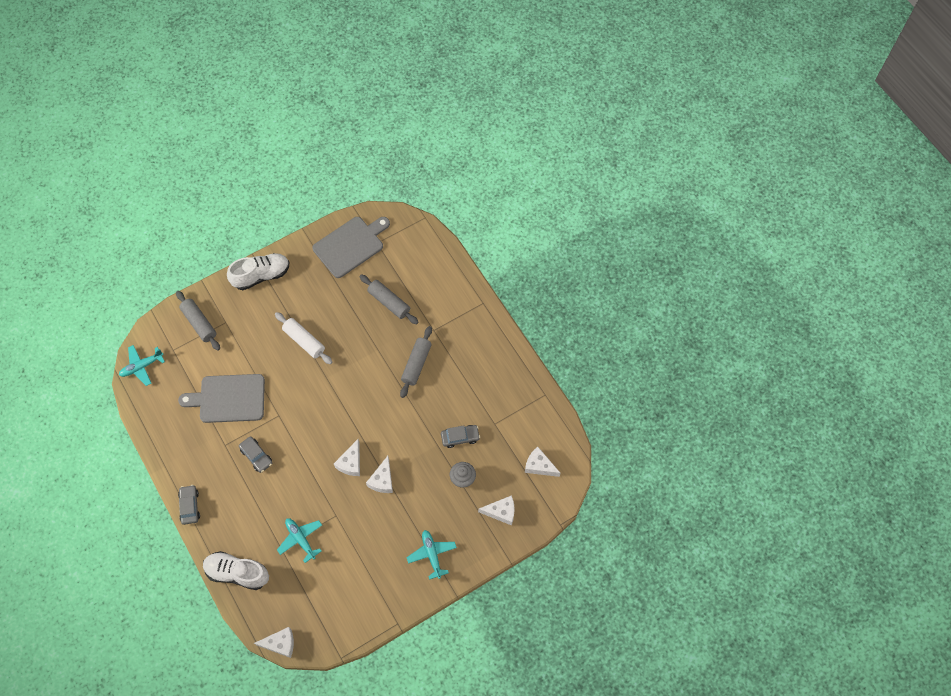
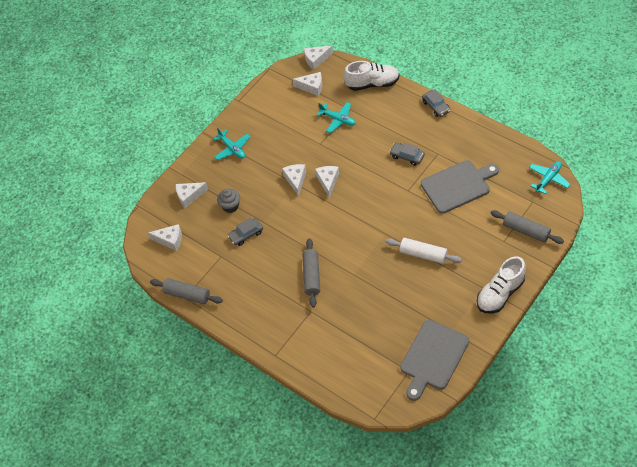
camera: 165 degrees right, 10 degrees down
(306, 602) = (312, 87): none -> white cheese
(389, 302) = (365, 319): grey rolling pin -> grey rolling pin (187, 295)

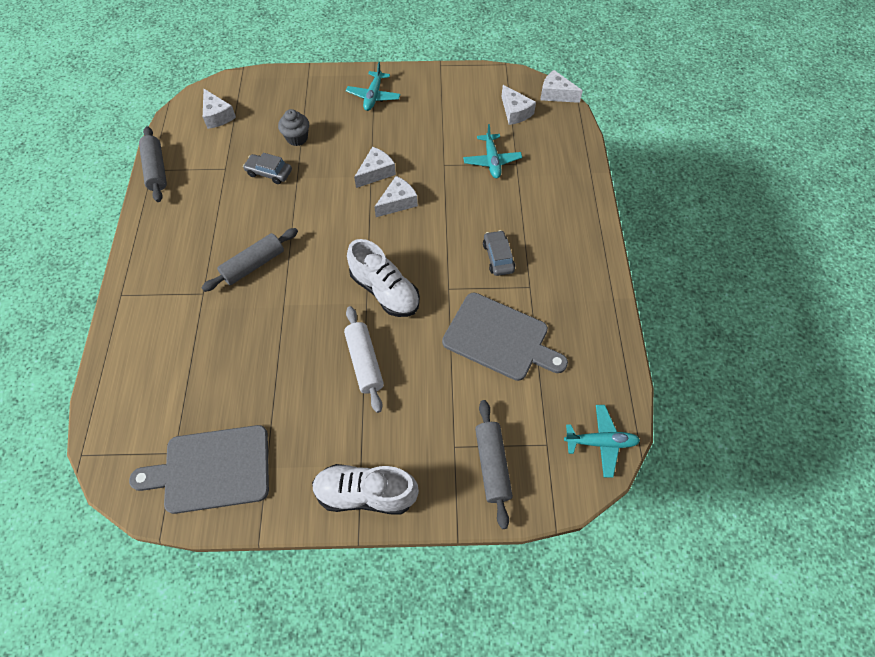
camera: 45 degrees right, 5 degrees up
(189, 196) = (285, 98): white cheese -> none
(372, 83) = (572, 162): white shoe -> white shoe (385, 291)
(436, 106) = (599, 242): grey car -> none

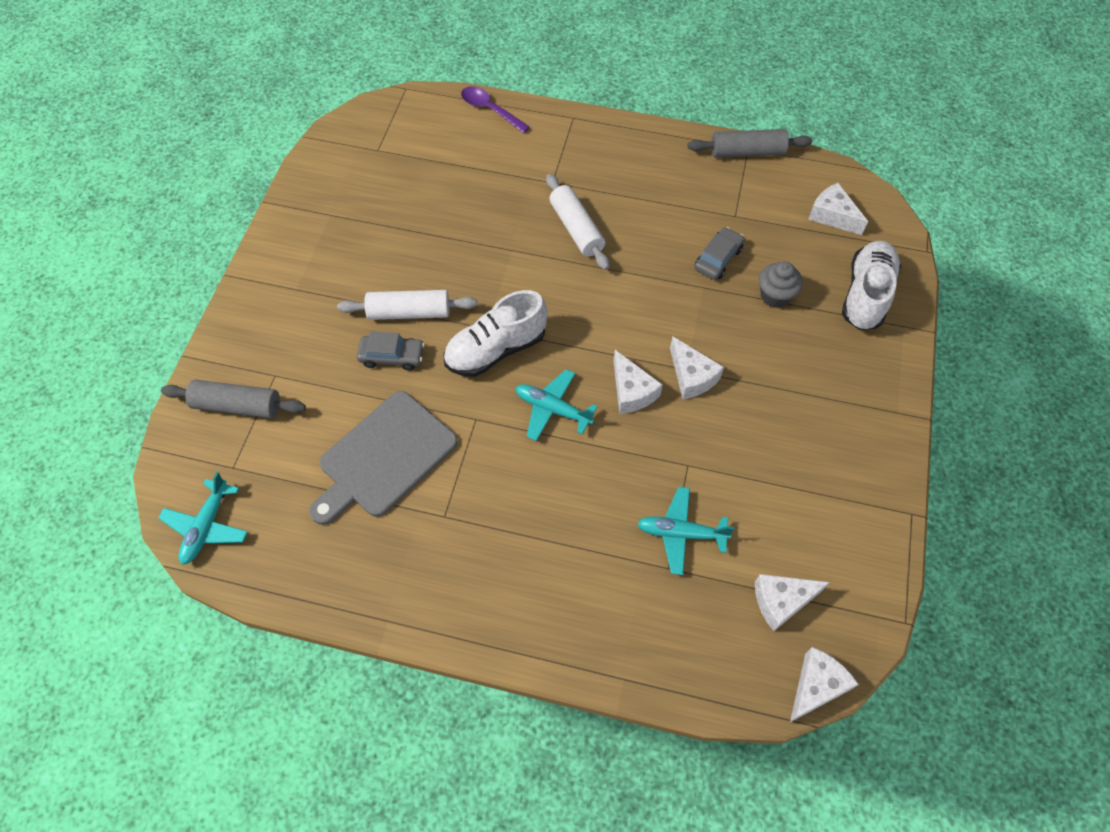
camera: 105 degrees right, 0 degrees up
(112, 366) = (490, 110): none -> purple spoon
(212, 469) = (348, 175): grey cutting board -> none
(217, 116) = (832, 216): white cheese -> white cheese turned 60 degrees clockwise
(253, 265) = (576, 229): grey rolling pin -> white rolling pin
(365, 493) = (265, 288): white shoe -> white shoe (866, 295)
(373, 96) = (847, 402): turquoise plane -> turquoise plane (553, 409)
(498, 257) = (504, 490): grey car -> grey car (392, 356)

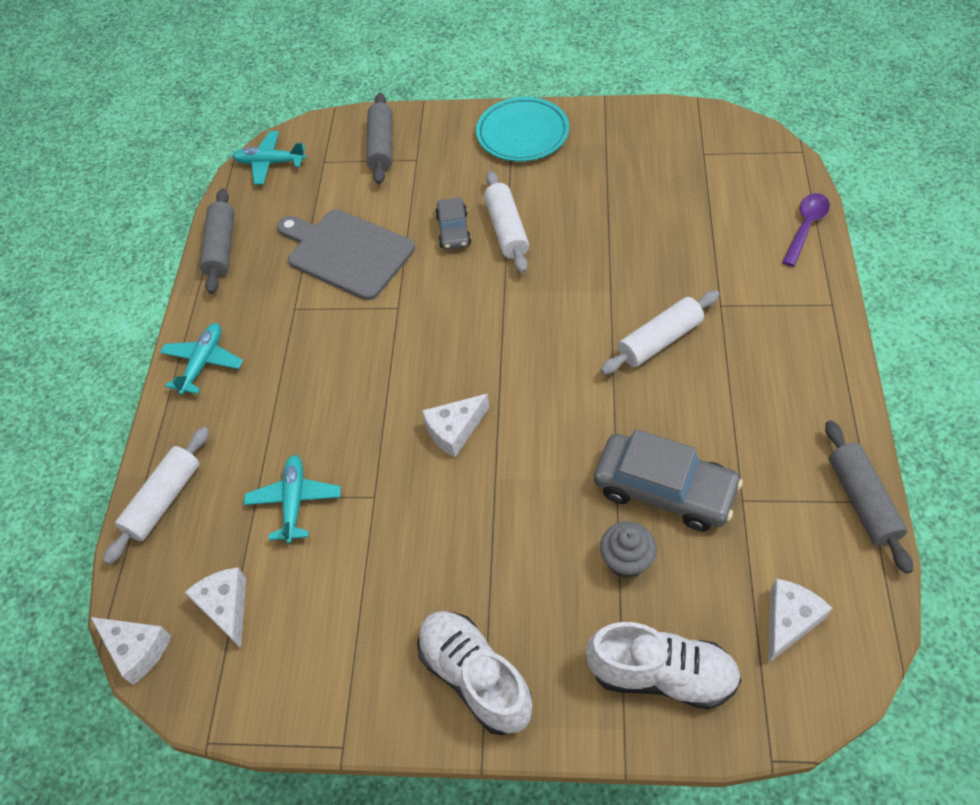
camera: 85 degrees right, 5 degrees down
(283, 276) = (522, 134): none -> turquoise plate
(325, 589) = (221, 248): none -> grey rolling pin
(496, 350) = (479, 305): white shoe -> white shoe (475, 677)
(553, 409) = (420, 366): turquoise plane -> turquoise plane (203, 363)
(657, 660) = (164, 500): none -> white rolling pin
(691, 376) = (486, 485): white cheese -> none
(718, 259) = (664, 489): grey car -> grey car, size x1.78

